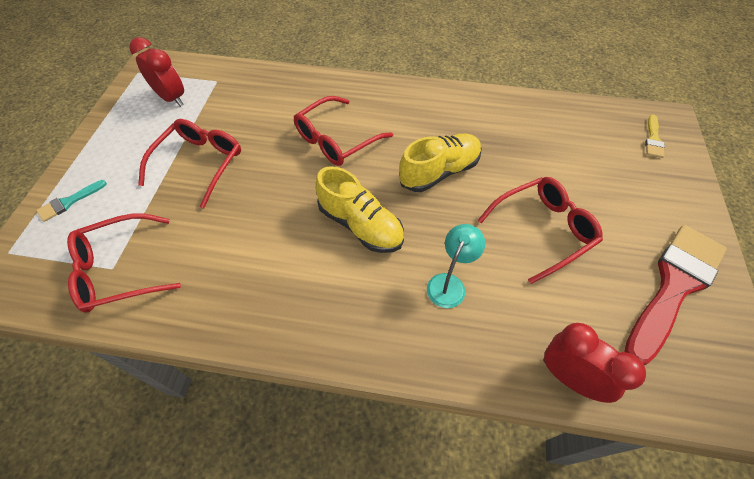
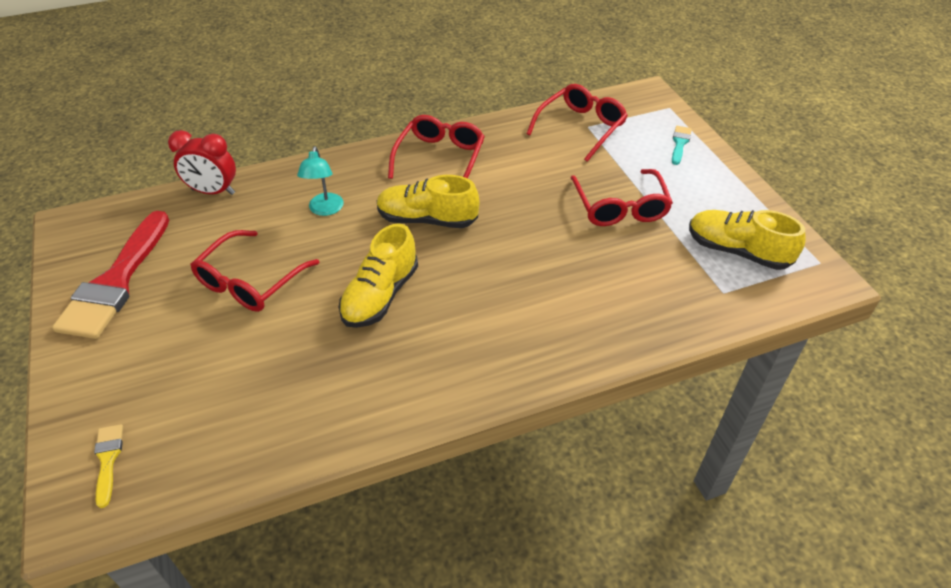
camera: 150 degrees right, 10 degrees down
(172, 98) = (737, 251): red clock -> yellow shoe
(336, 140) = (515, 282): red glasses -> red glasses (440, 158)

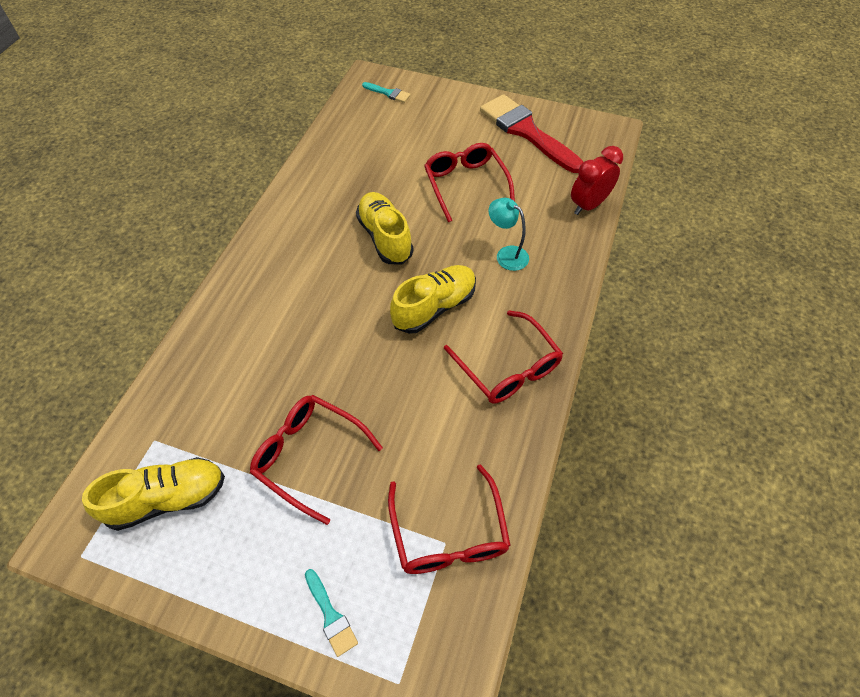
camera: 130 degrees right, 10 degrees up
(108, 460) = (388, 93): yellow brush -> turquoise brush

